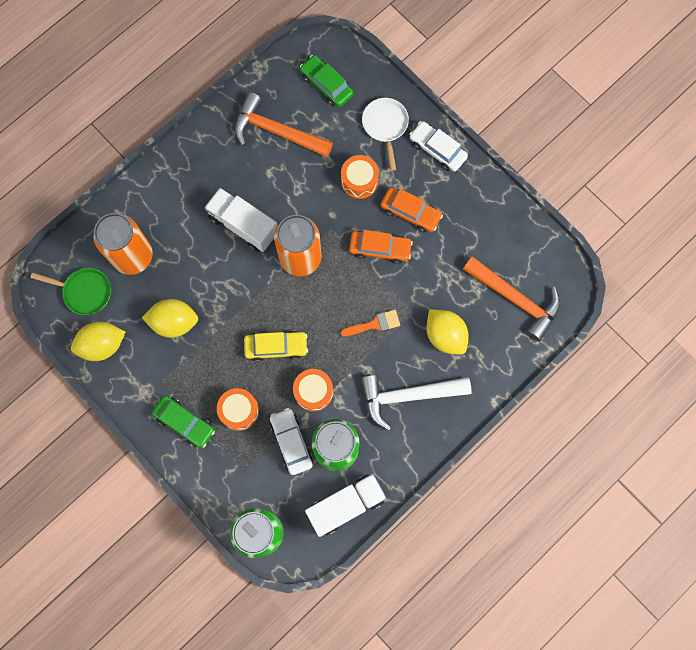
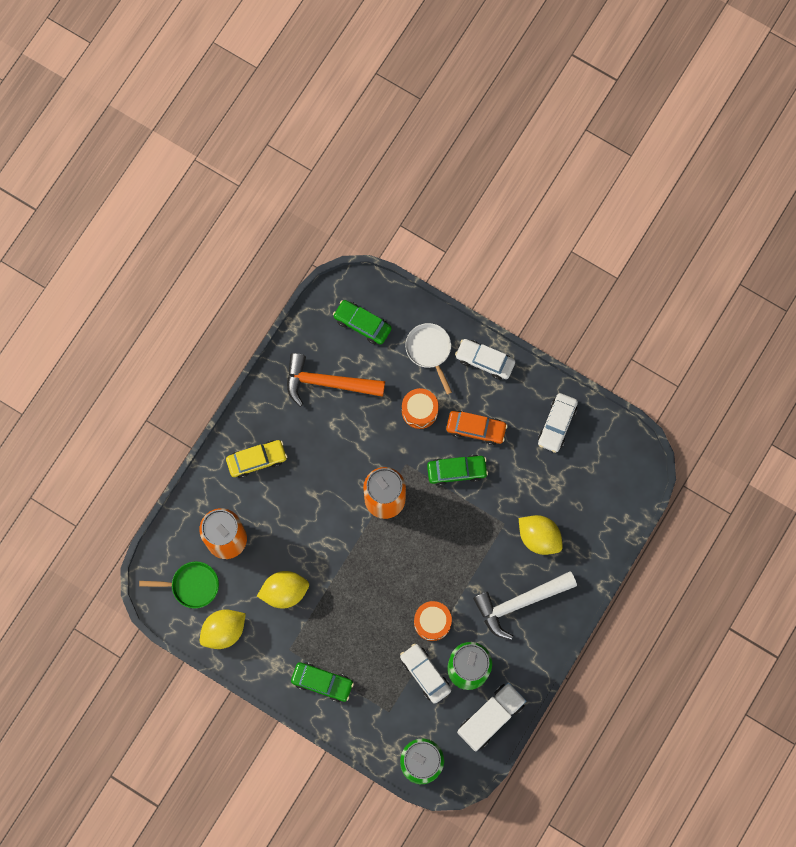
camera: 15 degrees left, 0 degrees up
(239, 411) = (369, 658): orange drum -> none
(243, 225) = (322, 482): white truck -> none
(276, 347) = (386, 590): yellow car -> yellow car (257, 460)
(374, 324) = (471, 544): orange brush -> none
(380, 248) = (456, 471): orange car -> green car
(493, 229) = (557, 424): none -> white car
(515, 299) = (594, 486): orange hammer -> none

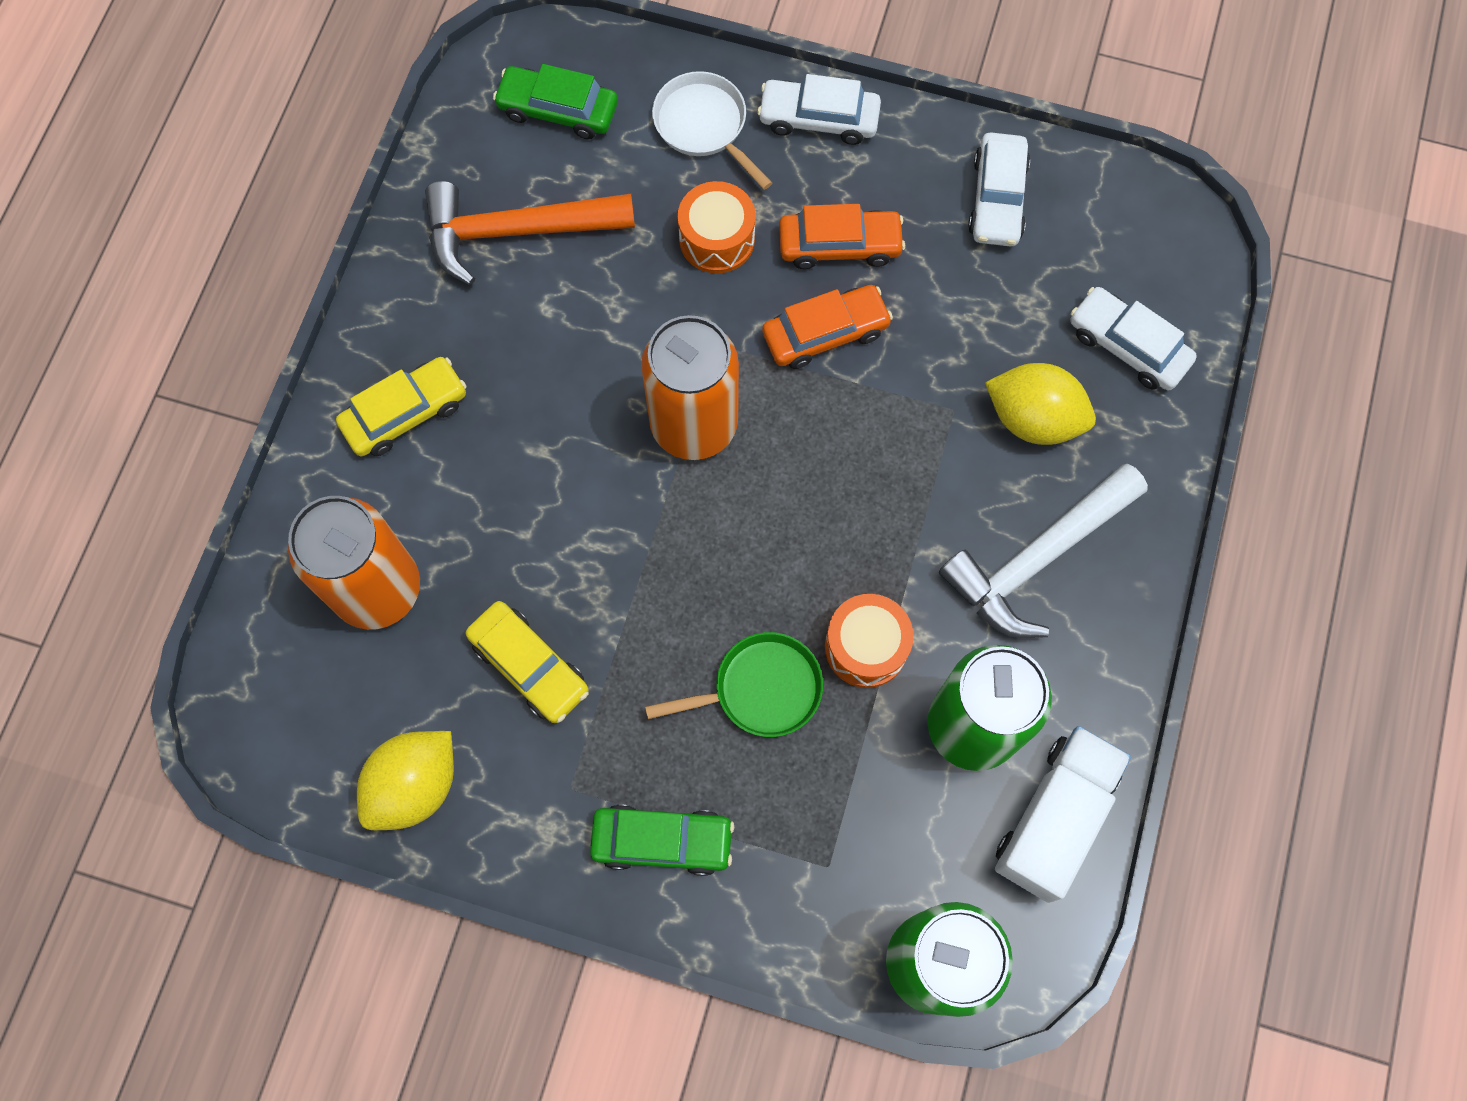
camera: 15 degrees left, 5 degrees down
(192, 585) = (322, 706): green pan -> green pan (760, 689)
(284, 592) = (529, 666): yellow lemon -> yellow car
(425, 674) = (883, 761): white car -> white car (1127, 346)
(456, 471) = (825, 333): green car -> orange car

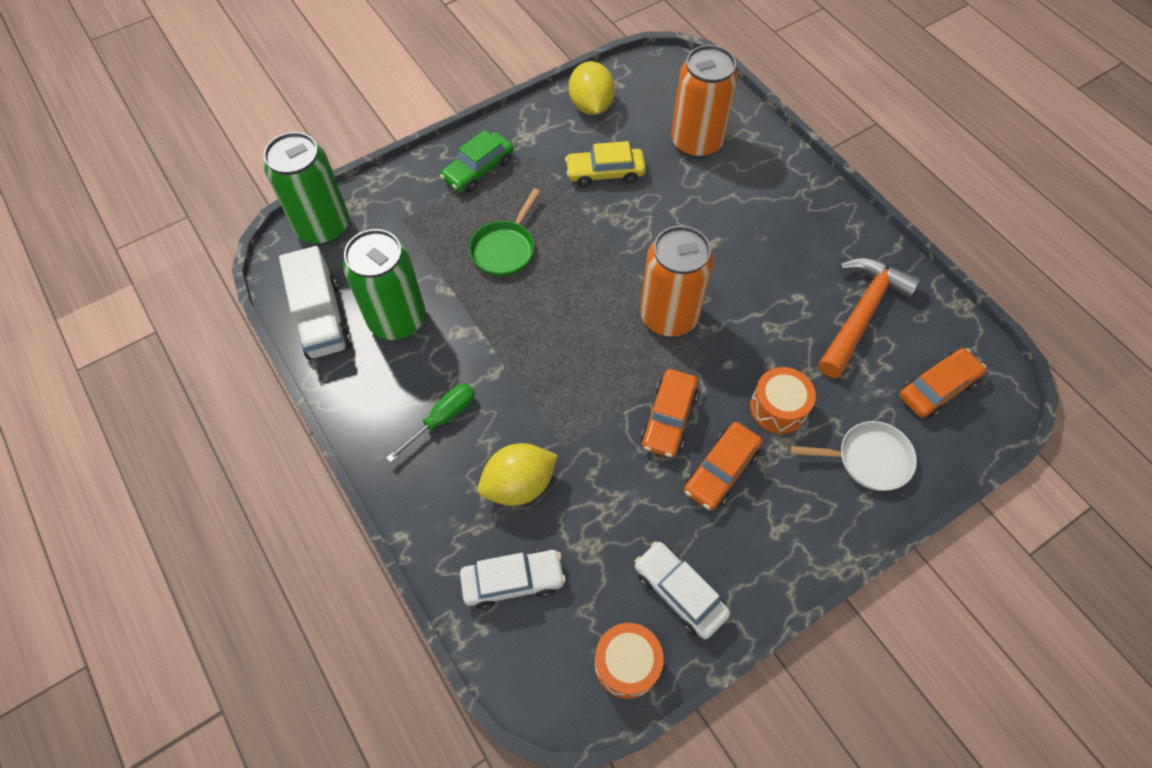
camera: 130 degrees right, 10 degrees down
(405, 413) = (783, 203): yellow car -> none
(558, 110) = (937, 388): green car -> orange car
(818, 119) = (825, 530): white car -> none
(866, 647) = (480, 305): orange drum -> orange drum (627, 664)
(1037, 558) = (443, 418): white hammer -> green screwdriver

